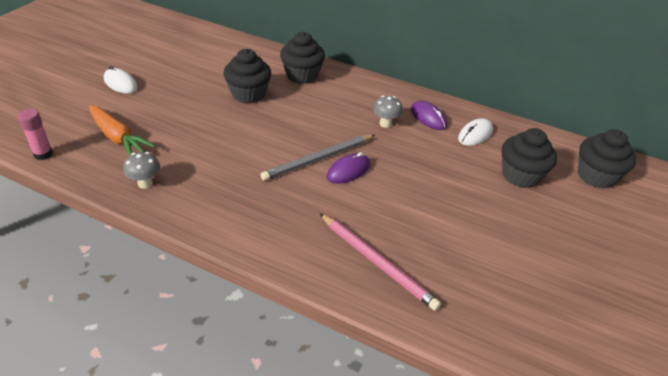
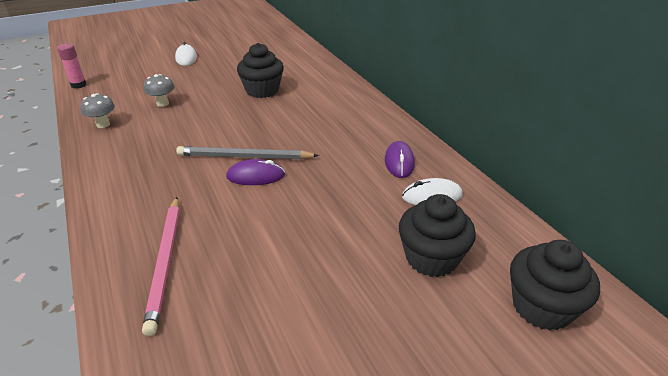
camera: 40 degrees right, 5 degrees down
(118, 137) = (133, 90): orange carrot -> none
(302, 75) = (326, 90): black cupcake -> none
(385, 124) = (347, 151): grey mushroom -> grey mushroom (162, 103)

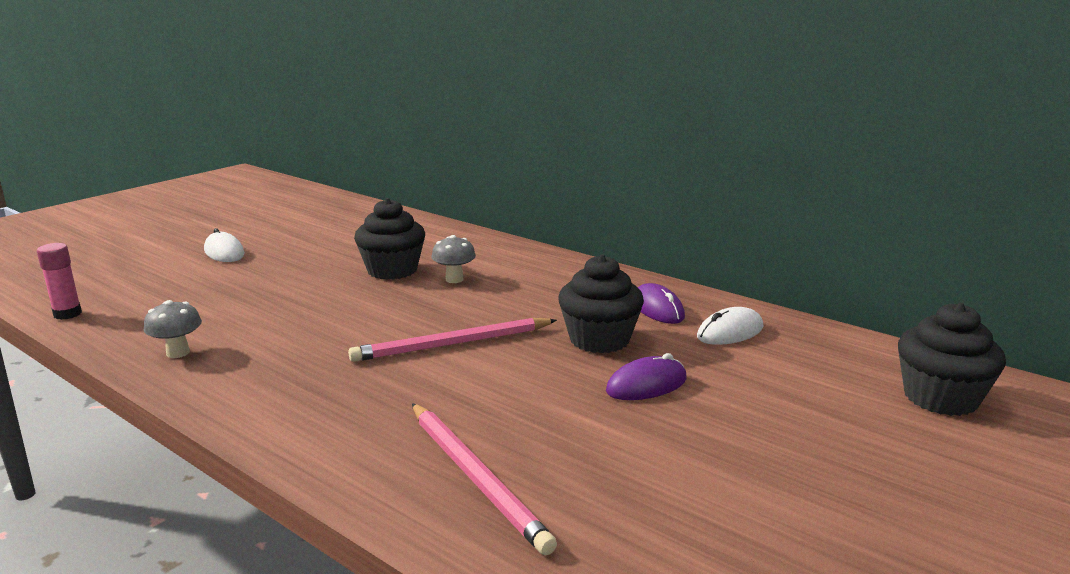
camera: 25 degrees left, 15 degrees down
(162, 103) = (251, 310): grey mushroom -> grey mushroom (454, 279)
(245, 157) = (453, 344): grey pencil -> pink pencil
(255, 176) = (493, 360): purple mouse -> purple mouse (646, 385)
(431, 258) = (792, 387): black cupcake -> black cupcake (599, 339)

